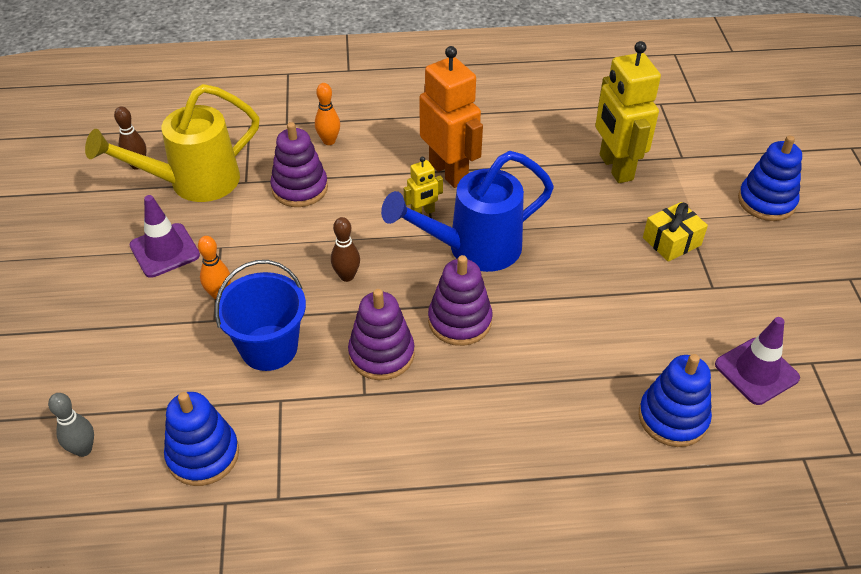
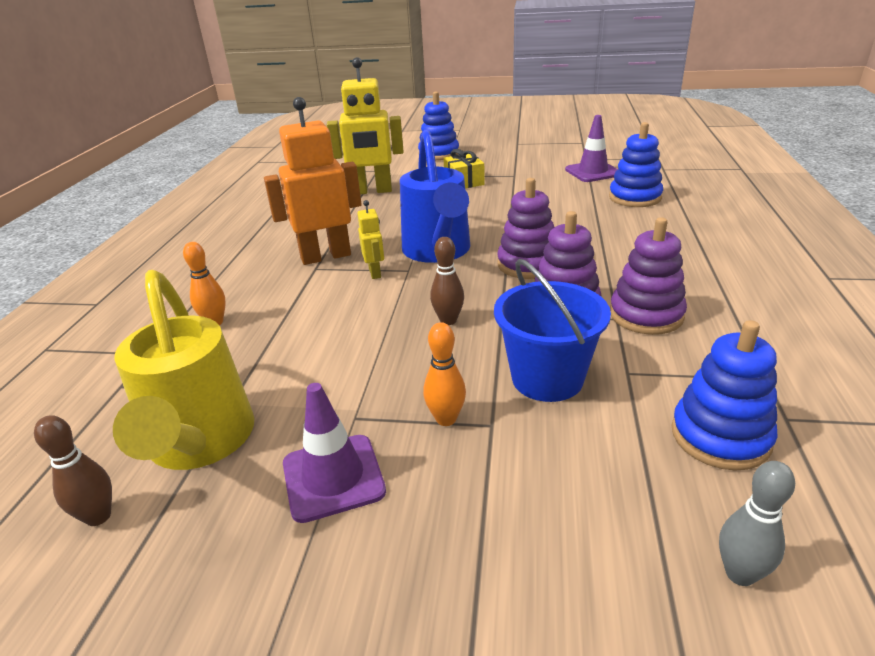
camera: 75 degrees left, 15 degrees down
(300, 188) = (284, 347): purple stacking toy -> purple stacking toy (646, 315)

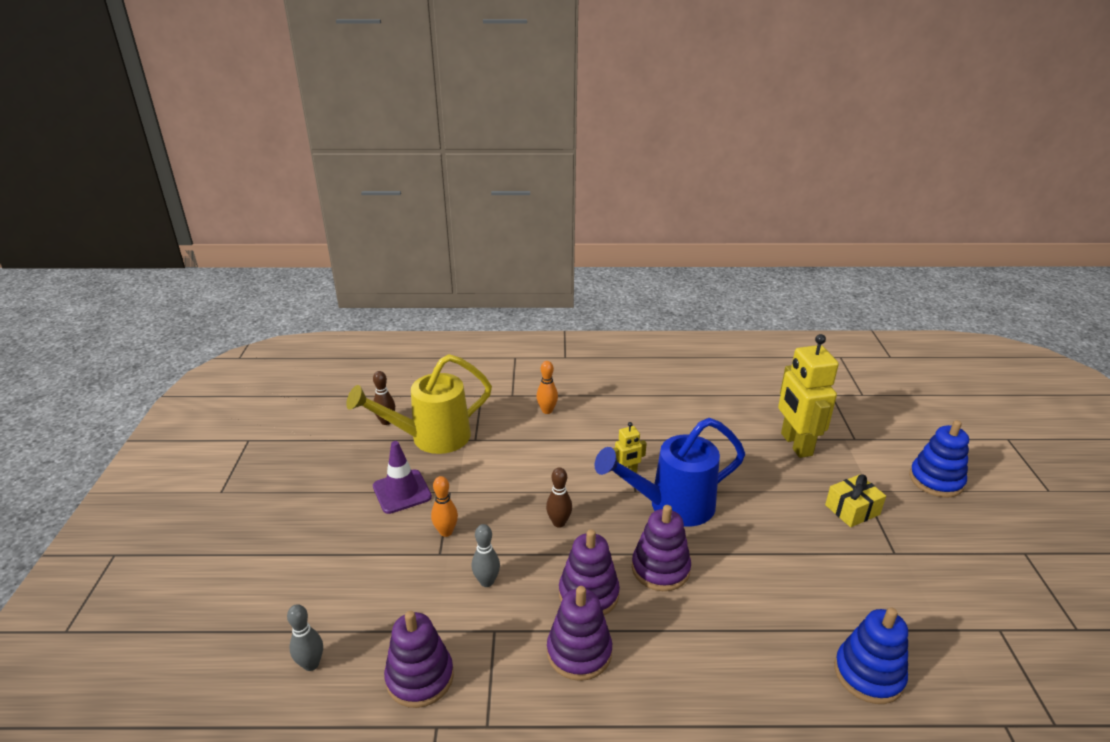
camera: 80 degrees right, 0 degrees up
(325, 256) = (649, 440): orange robot -> none
(547, 378) = (487, 581): blue bucket -> grey bowling pin
(592, 172) = (946, 634): purple traffic cone -> none
(720, 436) = (420, 677): blue stacking toy -> purple stacking toy

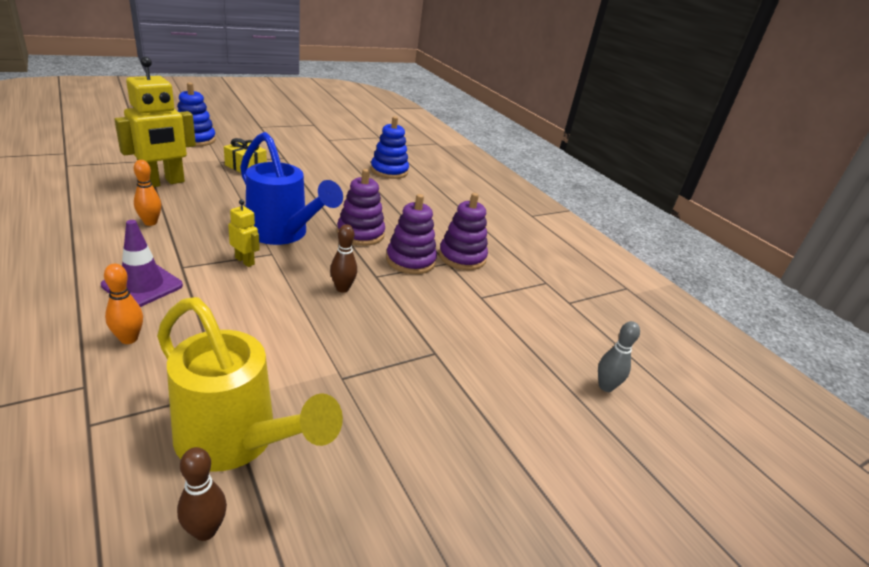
camera: 125 degrees left, 0 degrees up
(402, 492) = (368, 423): purple traffic cone -> purple traffic cone (142, 285)
(420, 677) = (550, 321): purple stacking toy -> none
(446, 532) = (405, 358): orange bowling pin -> orange bowling pin (150, 222)
(487, 581) = (441, 313): grey bowling pin -> none

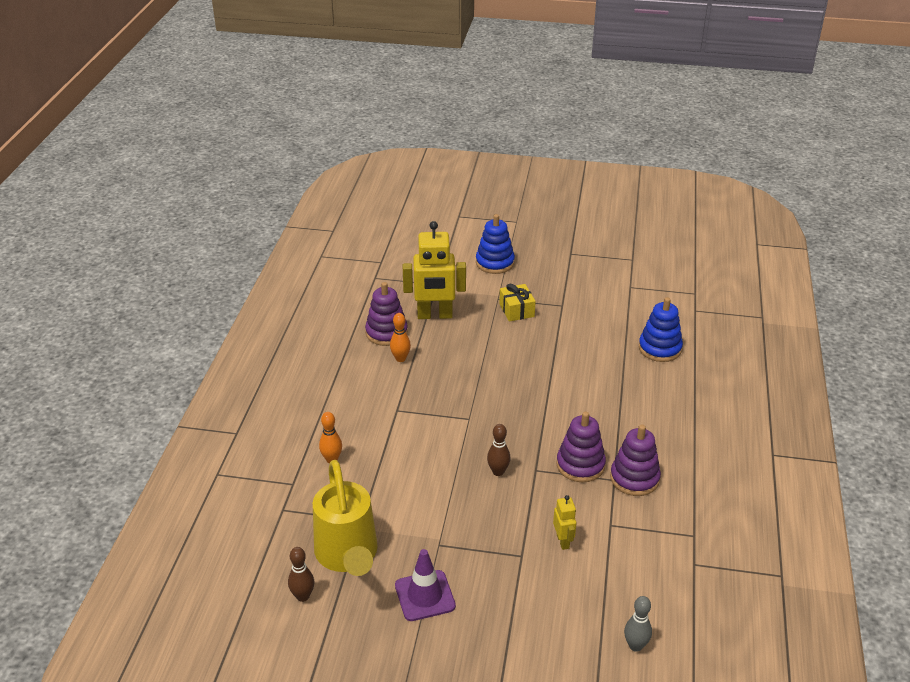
camera: 45 degrees right, 5 degrees up
(142, 285) = (362, 418): purple traffic cone -> purple traffic cone (425, 596)
(245, 261) = (444, 419): yellow robot -> yellow robot (563, 541)
(283, 234) = (492, 401): blue watering can -> none
(360, 234) = (560, 421): purple stacking toy -> purple stacking toy (386, 333)

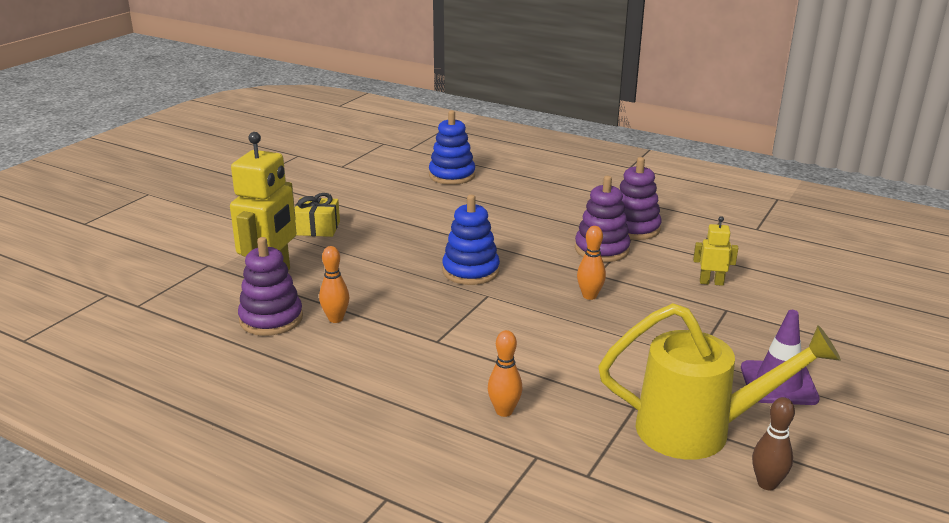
camera: 70 degrees left, 10 degrees down
(495, 263) = (212, 221): blue stacking toy -> blue stacking toy (470, 271)
(498, 472) = (589, 296): brown bowling pin -> orange bowling pin
(635, 646) = (858, 277): grey bowling pin -> none

